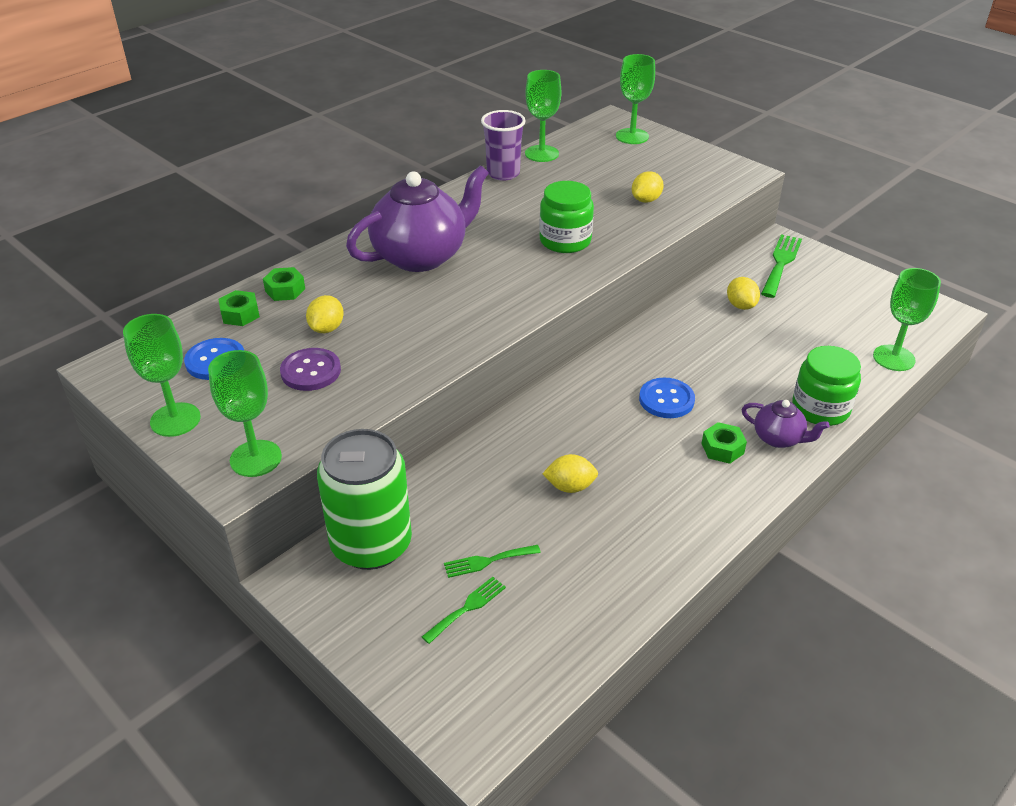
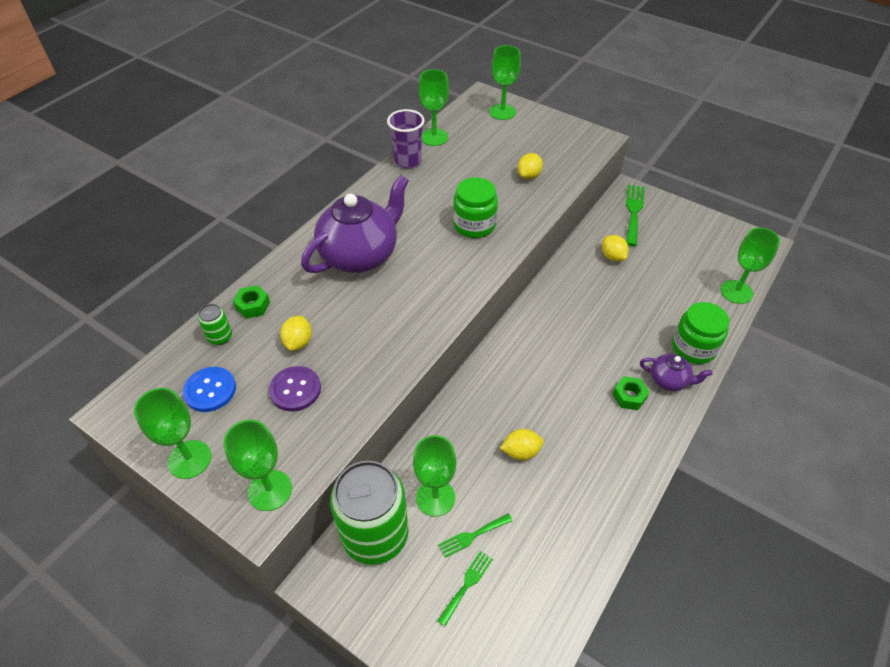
camera: 10 degrees left, 10 degrees up
(240, 314) = (220, 337): green nut -> green can
(453, 518) = (435, 497): none -> green goblet
(666, 400) = (576, 355): blue button -> none

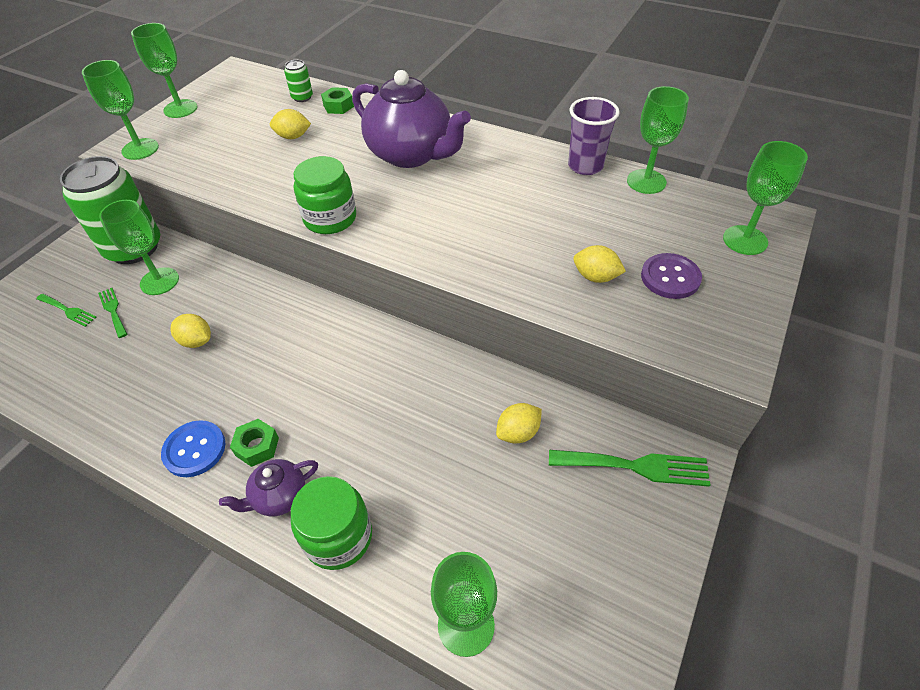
camera: 85 degrees right, 0 degrees up
(210, 390) = (245, 104): blue button -> blue button (194, 449)
(295, 390) = (238, 144): purple button -> purple button (670, 277)
(474, 225) = (476, 232): green jar -> green jar (330, 218)
(521, 452) = (196, 341): yellow lemon -> yellow lemon turned 45 degrees counterclockwise
(669, 380) = (279, 497): purple teapot -> purple teapot turned 45 degrees clockwise

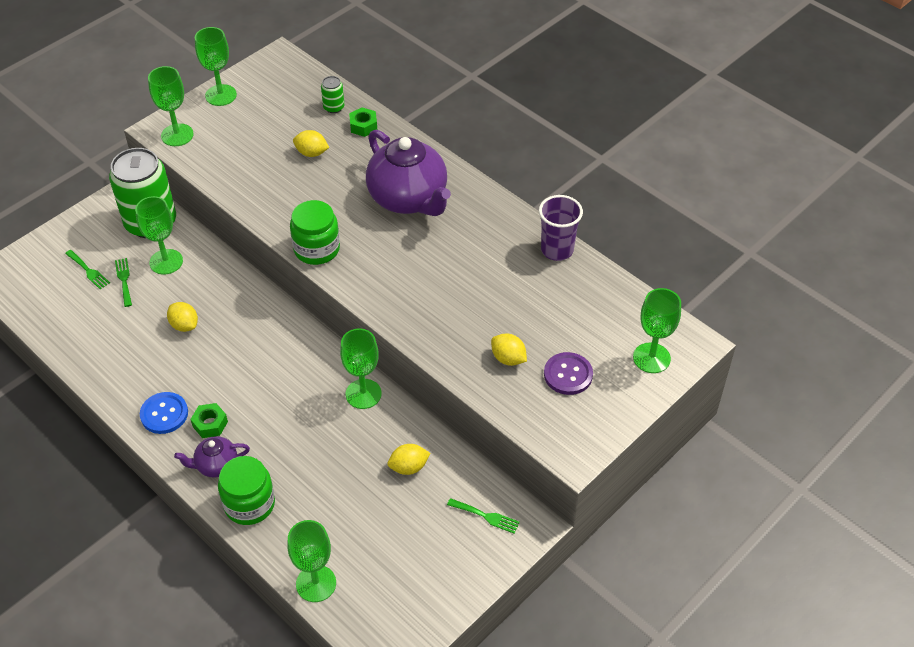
camera: 15 degrees right, 0 degrees up
(635, 466) = (486, 516): green fork -> green fork, size x0.59
(646, 181) = (602, 279): green goblet -> green goblet (363, 394)

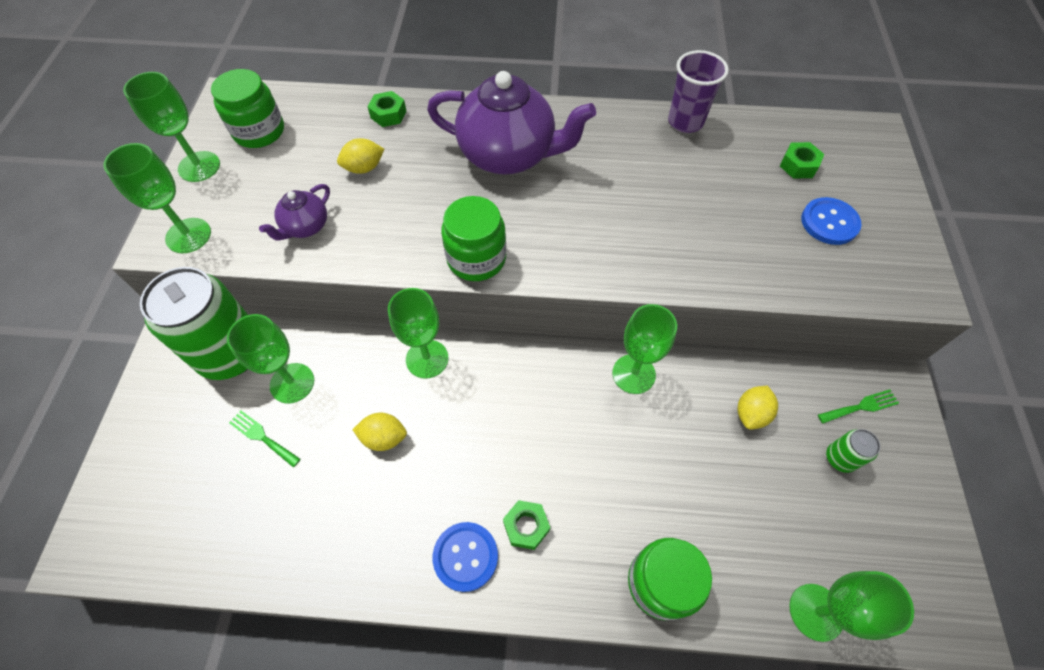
camera: 40 degrees left, 10 degrees up
(88, 271) = (207, 457): green fork -> none
(216, 465) = (582, 568): purple teapot -> purple teapot (305, 227)
(275, 92) = (259, 131): none -> green jar
(333, 107) = (338, 113): green can -> green can (840, 458)
(508, 358) = (768, 243): yellow lemon -> none
(568, 375) = (829, 222): purple button -> blue button
(598, 328) = (798, 165): none -> green nut
(651, 358) = (865, 163): green goblet -> green goblet (427, 359)

